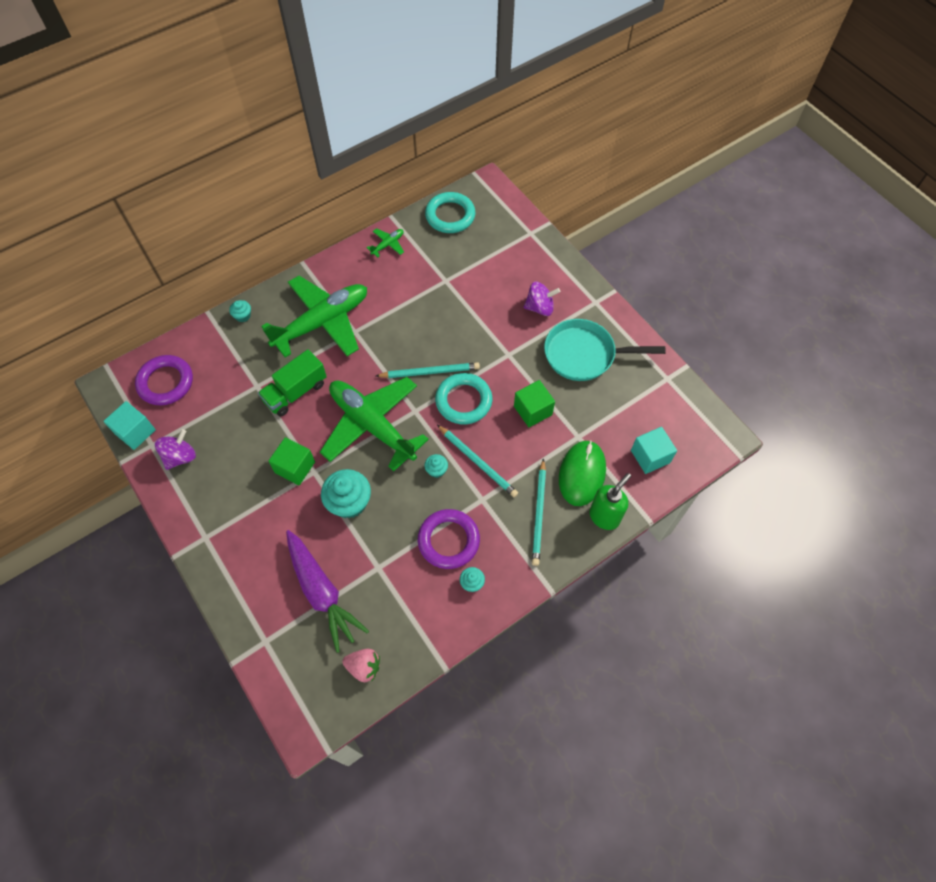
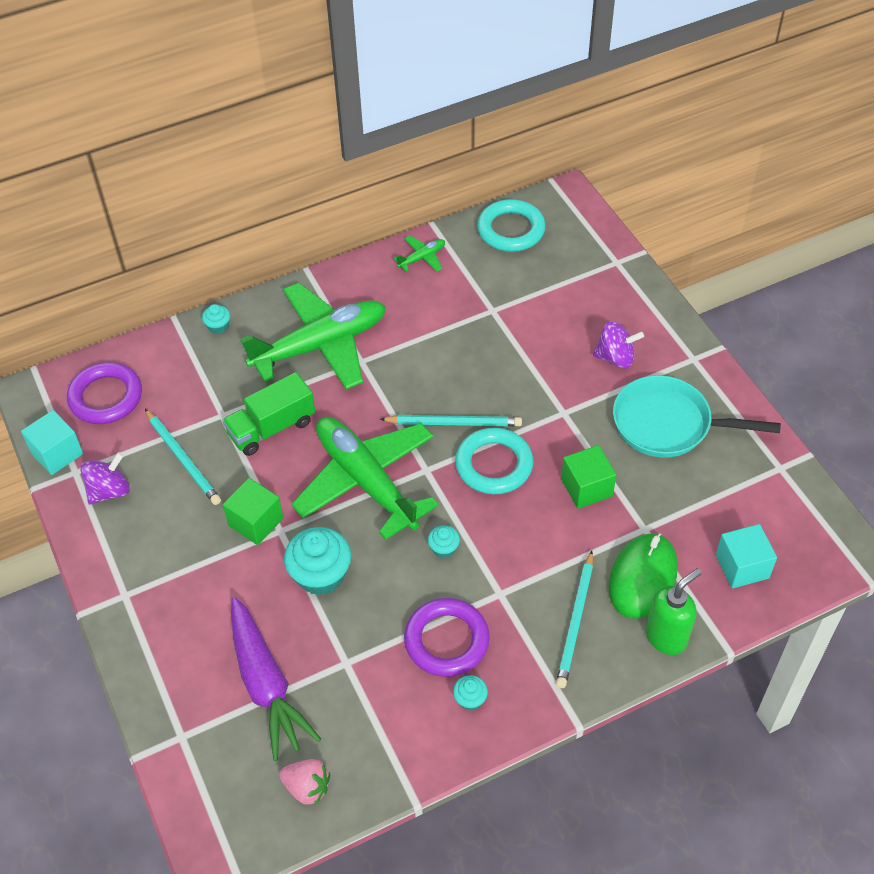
camera: 10 degrees right, 10 degrees down
(478, 462) = (501, 545): turquoise pencil -> turquoise pencil (183, 459)

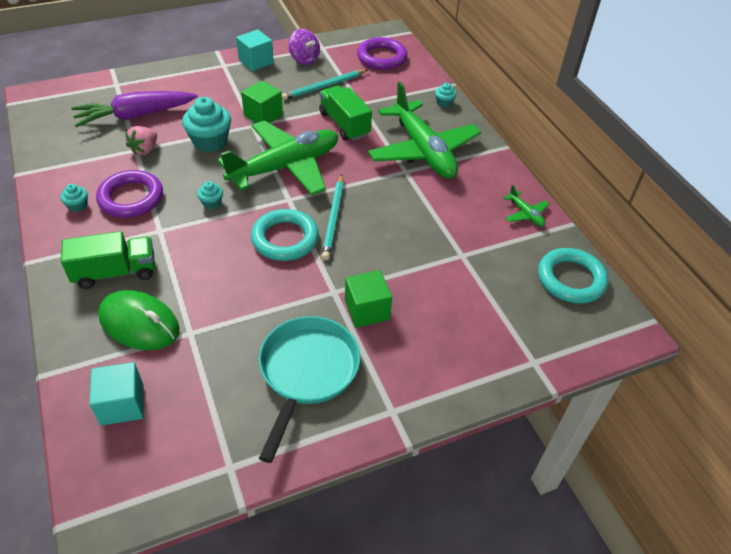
camera: 90 degrees right, 5 degrees down
(57, 453) = (338, 41): turquoise cube -> turquoise cube (256, 61)
(307, 787) = (55, 129): pink strawberry -> pink strawberry (145, 150)
(575, 622) = (115, 272): turquoise pencil -> green truck
(586, 488) = (246, 297): green cube -> green cube (367, 310)
(615, 358) = (398, 341): purple spinning top -> none
(666, 637) = (74, 331): green soap dispenser -> none

